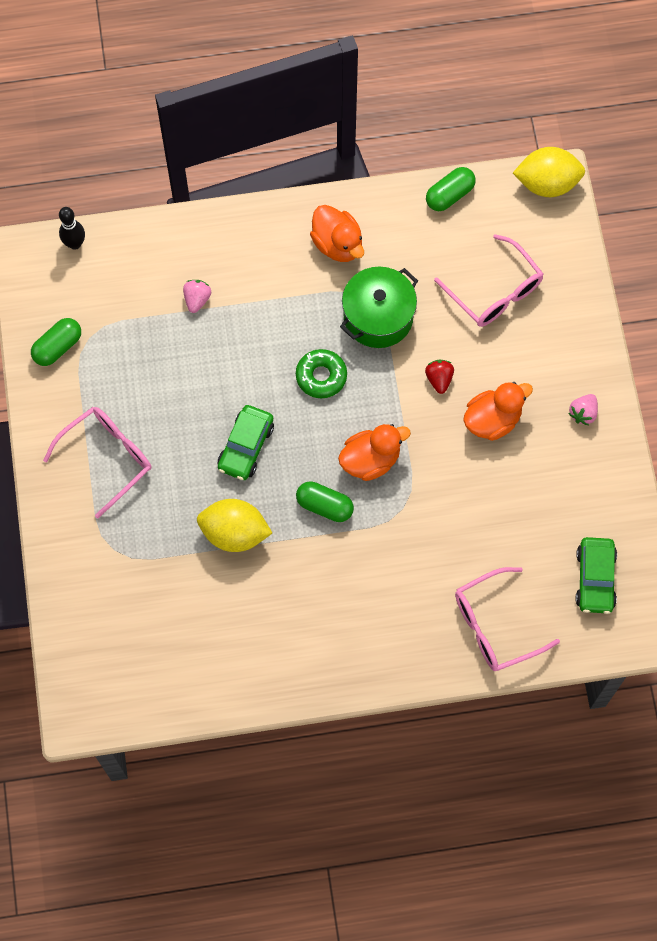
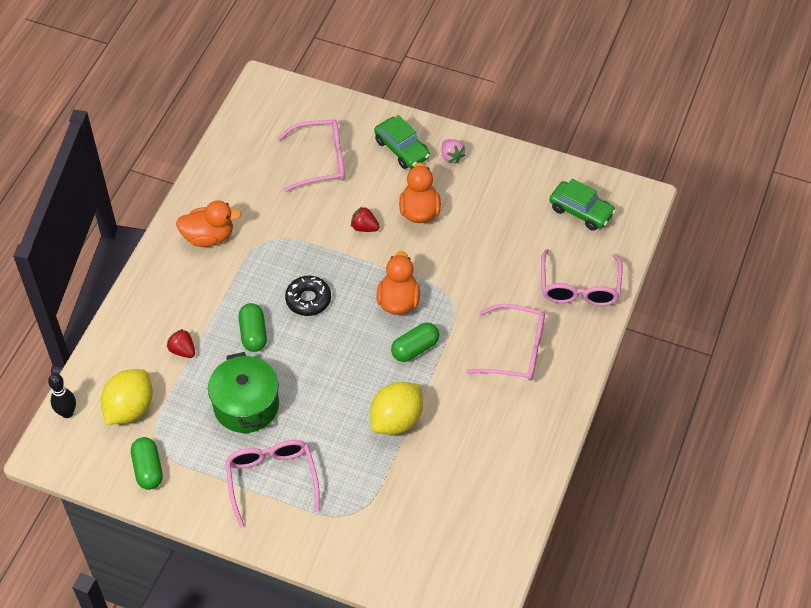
camera: 60 degrees left, 15 degrees down
(197, 299) = (182, 350): pink strawberry -> red strawberry
(246, 447) = (330, 377): green car -> green car (402, 149)
(321, 376) = (308, 299): green donut -> black donut
(378, 317) = (287, 240): green pot -> green pot (246, 405)
(379, 601) = (515, 350): none -> pink glasses
(449, 195) = (224, 150): green capsule -> green capsule (253, 334)
(547, 183) = (261, 91): yellow lemon -> yellow lemon (130, 408)

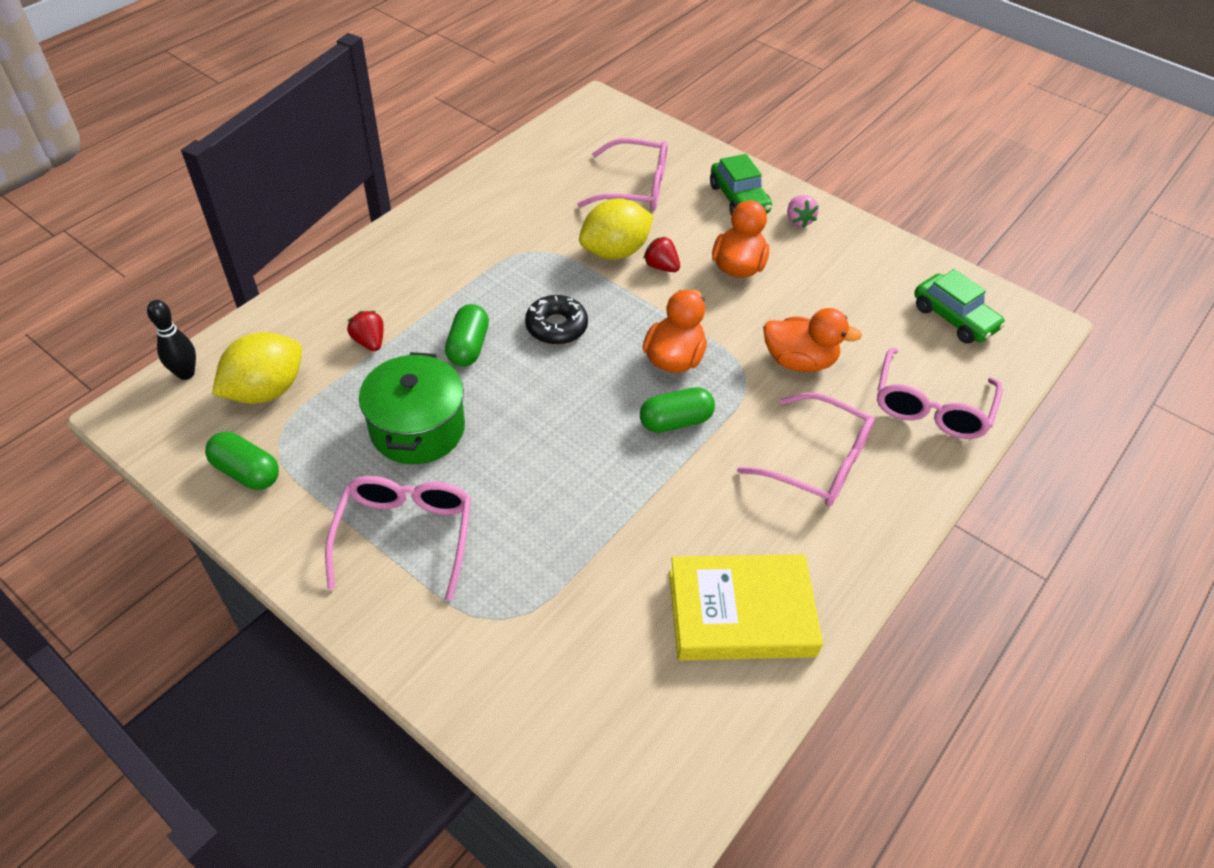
camera: 15 degrees right, 5 degrees down
(148, 469) = (247, 472): green capsule -> green capsule turned 60 degrees counterclockwise
(208, 237) = (465, 229): orange duck -> orange duck (799, 361)
(396, 420) = (616, 506): yellow lemon -> yellow lemon (614, 252)
(495, 465) = (741, 613): none -> yellow book

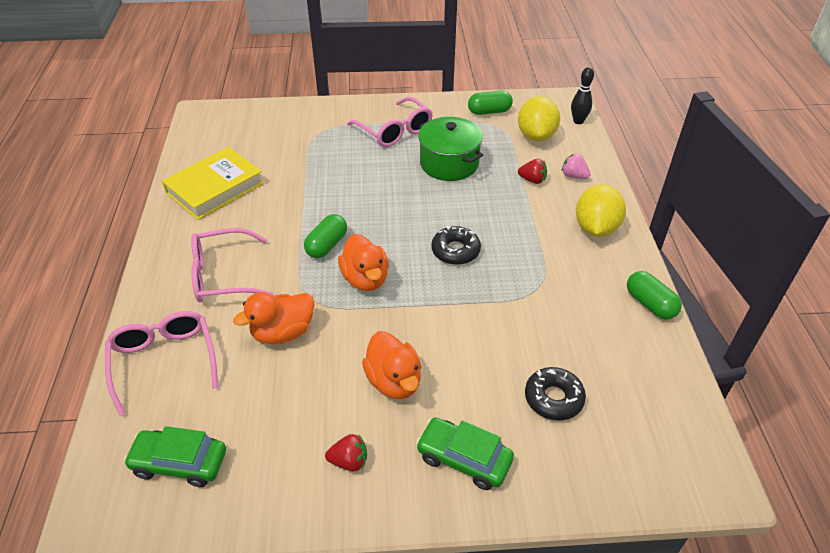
camera: 140 degrees right, 5 degrees down
(468, 347) = (484, 209): green capsule -> green capsule (650, 304)
(614, 252) = (490, 326): yellow lemon -> yellow lemon (596, 228)
(634, 187) = (553, 398): pink glasses -> black donut
(661, 267) = (446, 338): red strawberry -> red strawberry (349, 461)
(798, 220) = (391, 475): pink strawberry -> pink strawberry (574, 176)

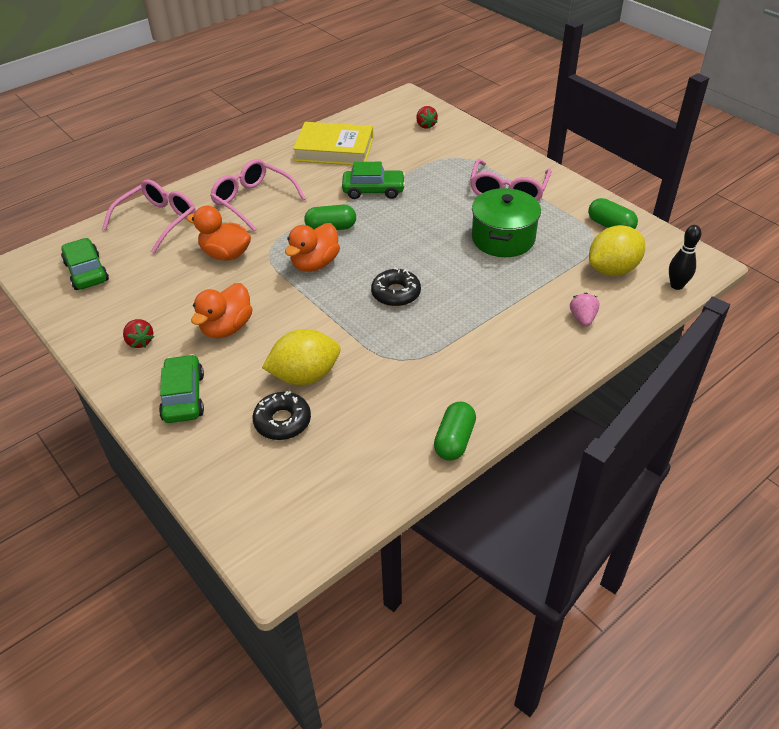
camera: 55 degrees right, 0 degrees up
(306, 196) = (373, 190): none -> green car
(532, 180) = (542, 295): red strawberry -> red strawberry (425, 125)
(596, 228) = (521, 363): yellow lemon -> yellow lemon (305, 376)

